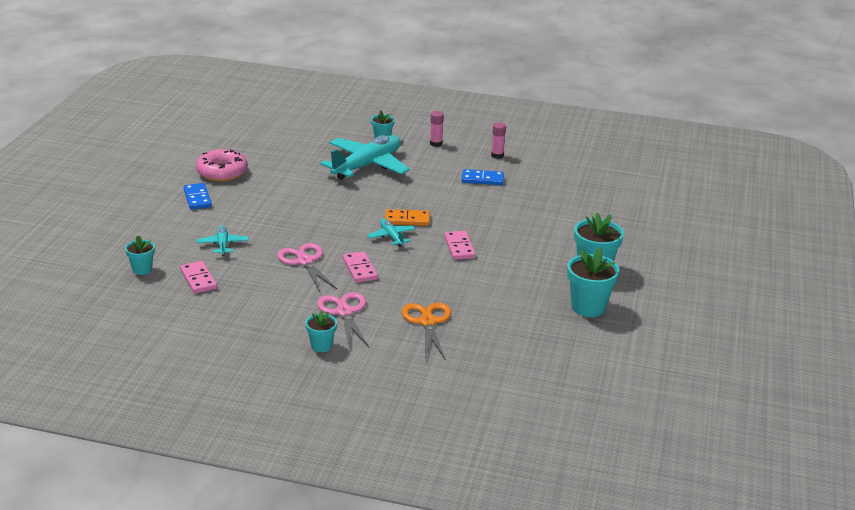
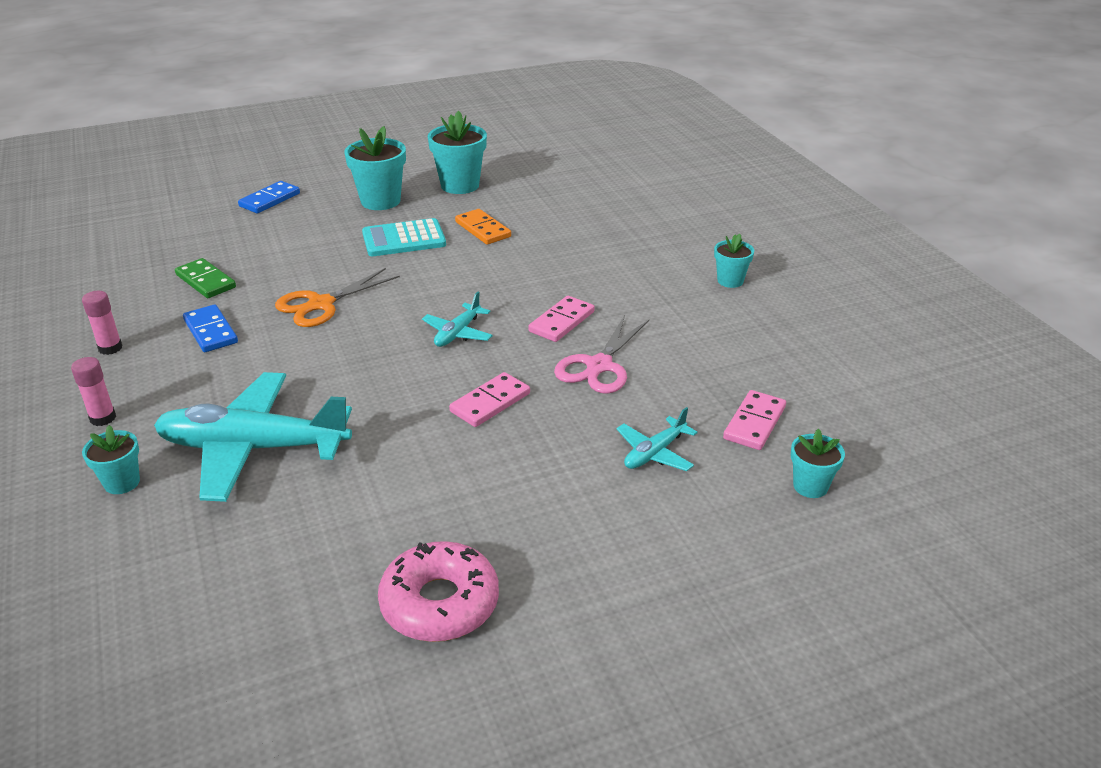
camera: 125 degrees left, 5 degrees up
(197, 198) = (564, 569): blue domino -> blue domino (270, 200)
(344, 312) = (657, 294): pink scissors -> none
(407, 219) = (398, 341): orange domino -> orange domino (482, 229)
(427, 322) = (602, 246): orange scissors -> orange scissors (321, 304)
(459, 247) = (426, 282): pink domino -> pink domino (490, 403)
(524, 258) = (404, 239): none -> turquoise calculator
(541, 190) = (206, 281): none -> green domino

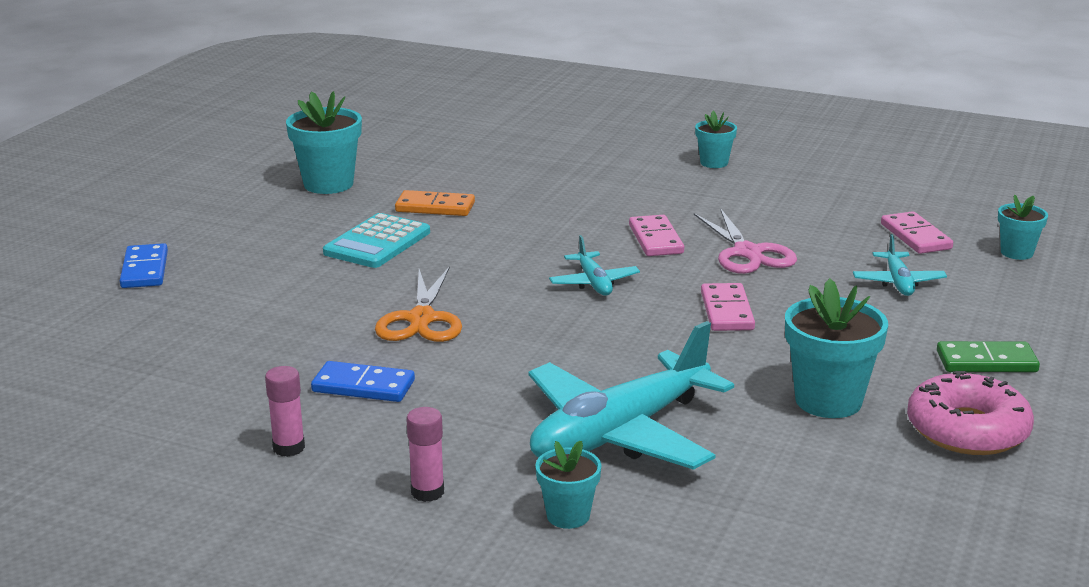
camera: 45 degrees left, 10 degrees down
(206, 281) = (251, 356): green domino -> green domino (986, 361)
(380, 201) = (276, 225): turquoise flower pot -> turquoise flower pot (828, 401)

